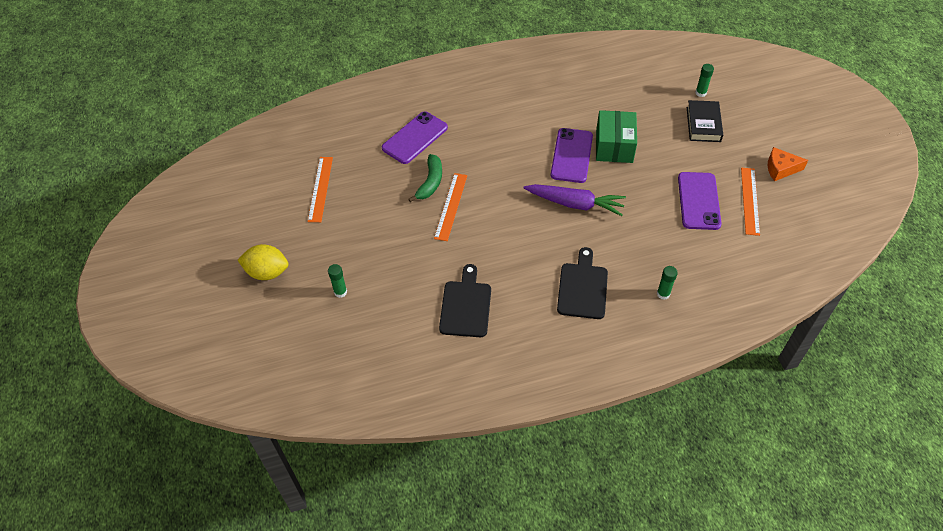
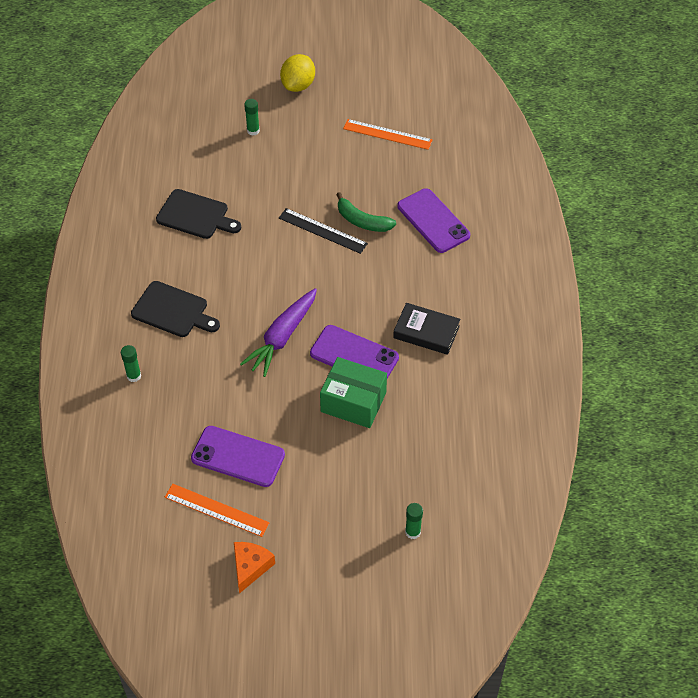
camera: 105 degrees right, 0 degrees up
(451, 206) = (322, 231): orange ruler -> black ruler
(703, 124) = (355, 511): black book -> black book (426, 332)

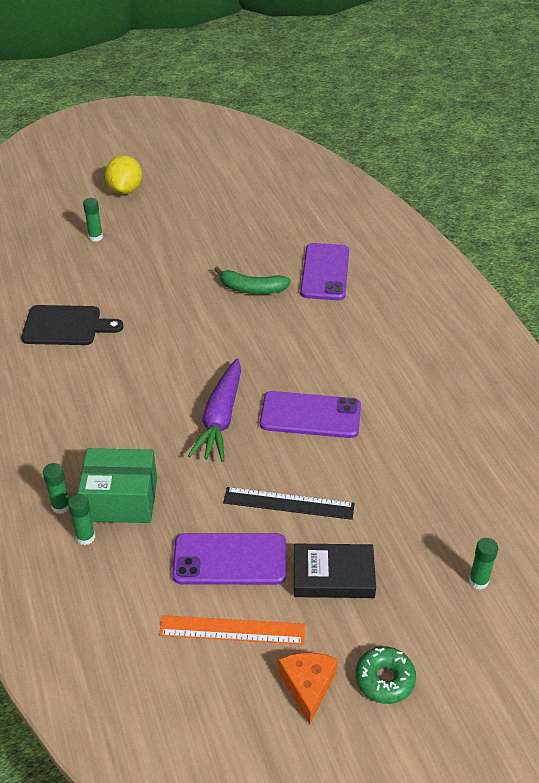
camera: 20 degrees left, 10 degrees down
(142, 406) = (85, 537): none -> green glue stick
(173, 311) = (80, 425): black cutting board -> none
(306, 580) = (384, 679): none -> green donut
(322, 231) = (214, 307): black ruler -> black ruler (288, 503)
(353, 402) = (334, 462): green box -> green box (121, 499)
(387, 134) = (238, 211): orange ruler -> none
(426, 332) = (375, 372): black book -> black book (333, 575)
(433, 221) = (325, 272): purple phone -> purple phone turned 60 degrees clockwise

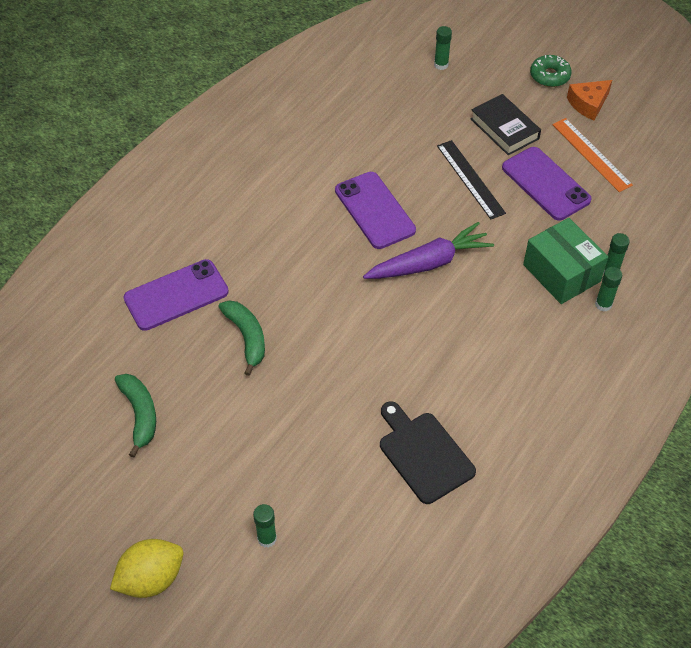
camera: 125 degrees left, 10 degrees up
(239, 222) = (140, 414): none -> green banana

